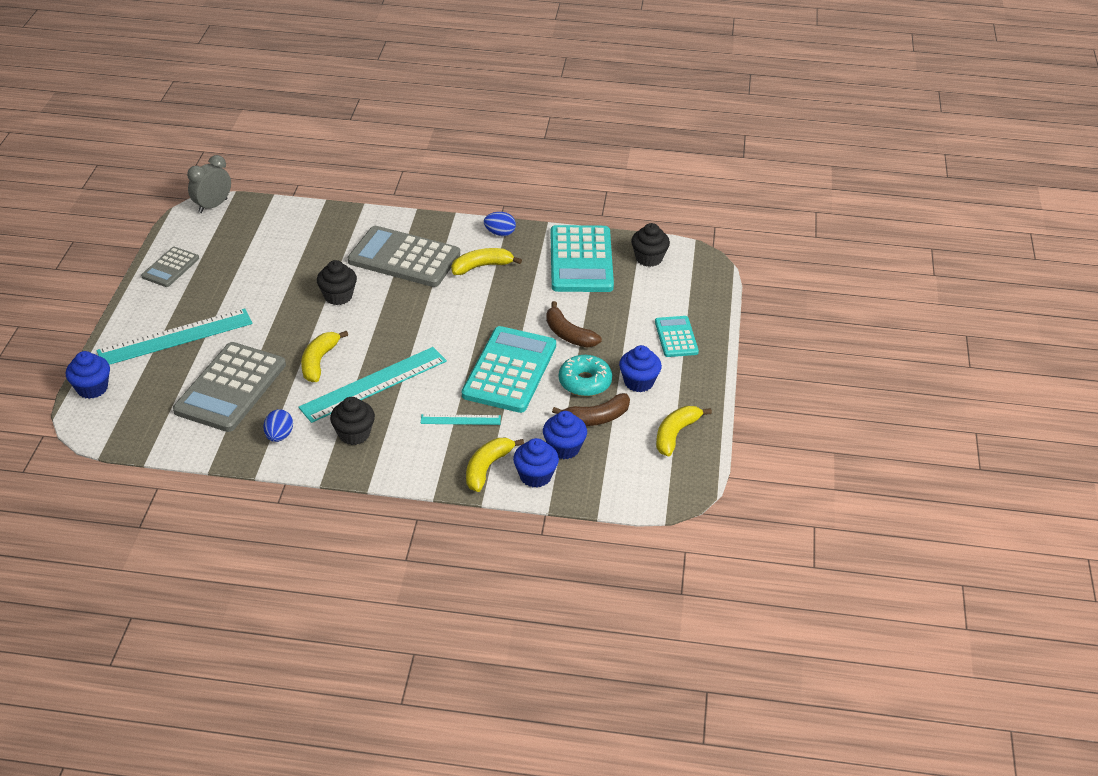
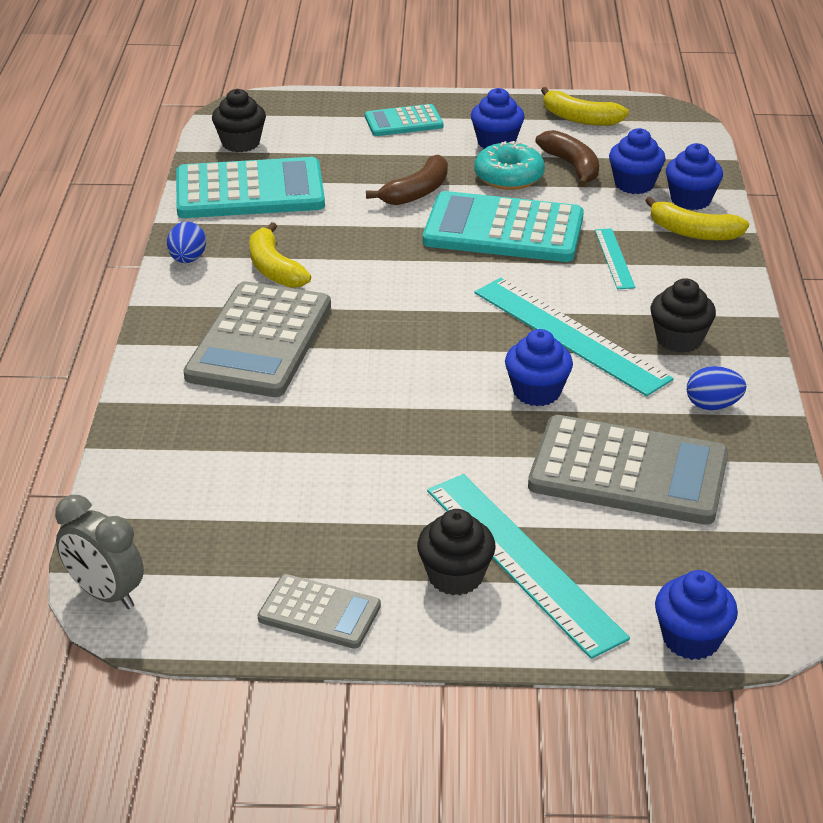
camera: 95 degrees left, 5 degrees down
(319, 361) = (537, 392): yellow banana -> blue cupcake
(338, 296) = (371, 394): black cupcake -> black cupcake (455, 576)

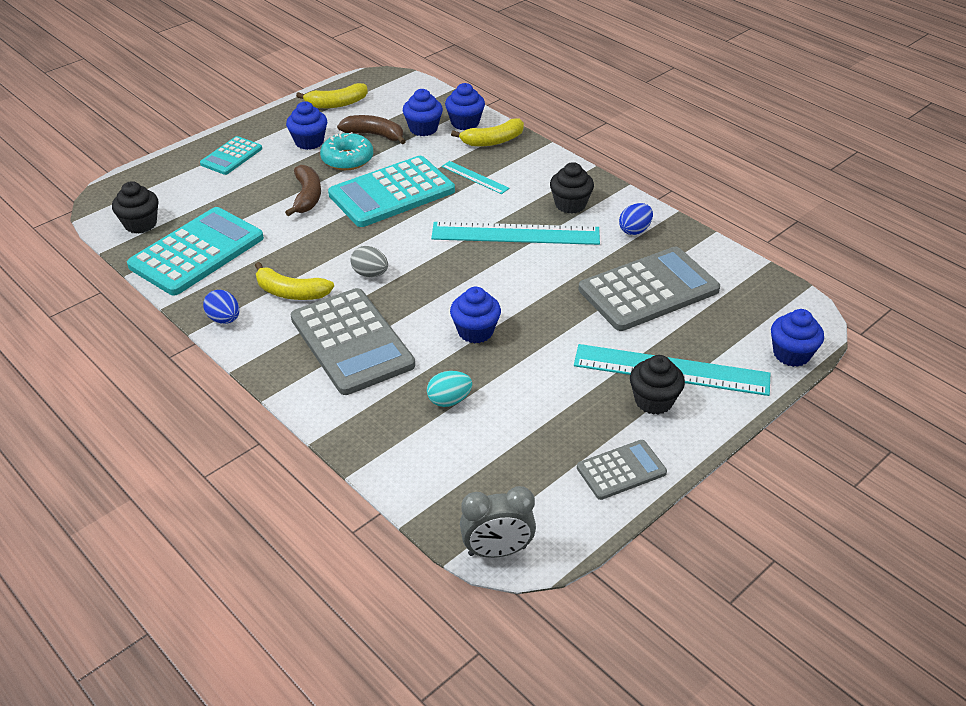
camera: 45 degrees left, 5 degrees up
(264, 444) = (449, 400): none -> turquoise egg
(367, 292) = (370, 274): none -> grey egg
(537, 392) = (545, 275): blue cupcake -> blue cupcake (475, 331)

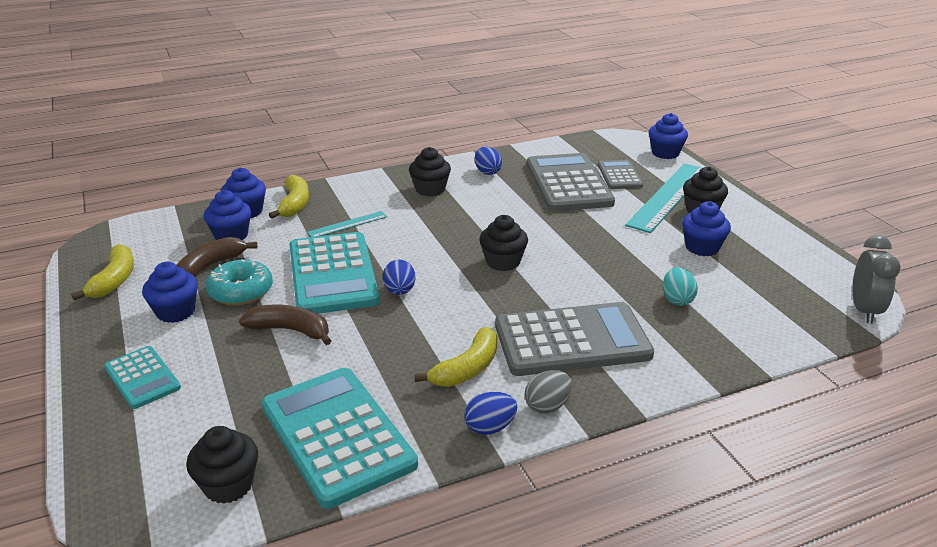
camera: 70 degrees left, 10 degrees down
(370, 274) = (465, 311): grey egg -> grey egg (547, 406)
(383, 232) = (399, 291): none -> blue egg
(460, 278) = (503, 262): none -> black cupcake
(475, 331) = (586, 269): blue cupcake -> blue cupcake (702, 247)
(515, 233) = (454, 222): turquoise ruler -> none
(621, 470) = (776, 239): grey calculator -> grey calculator (619, 175)

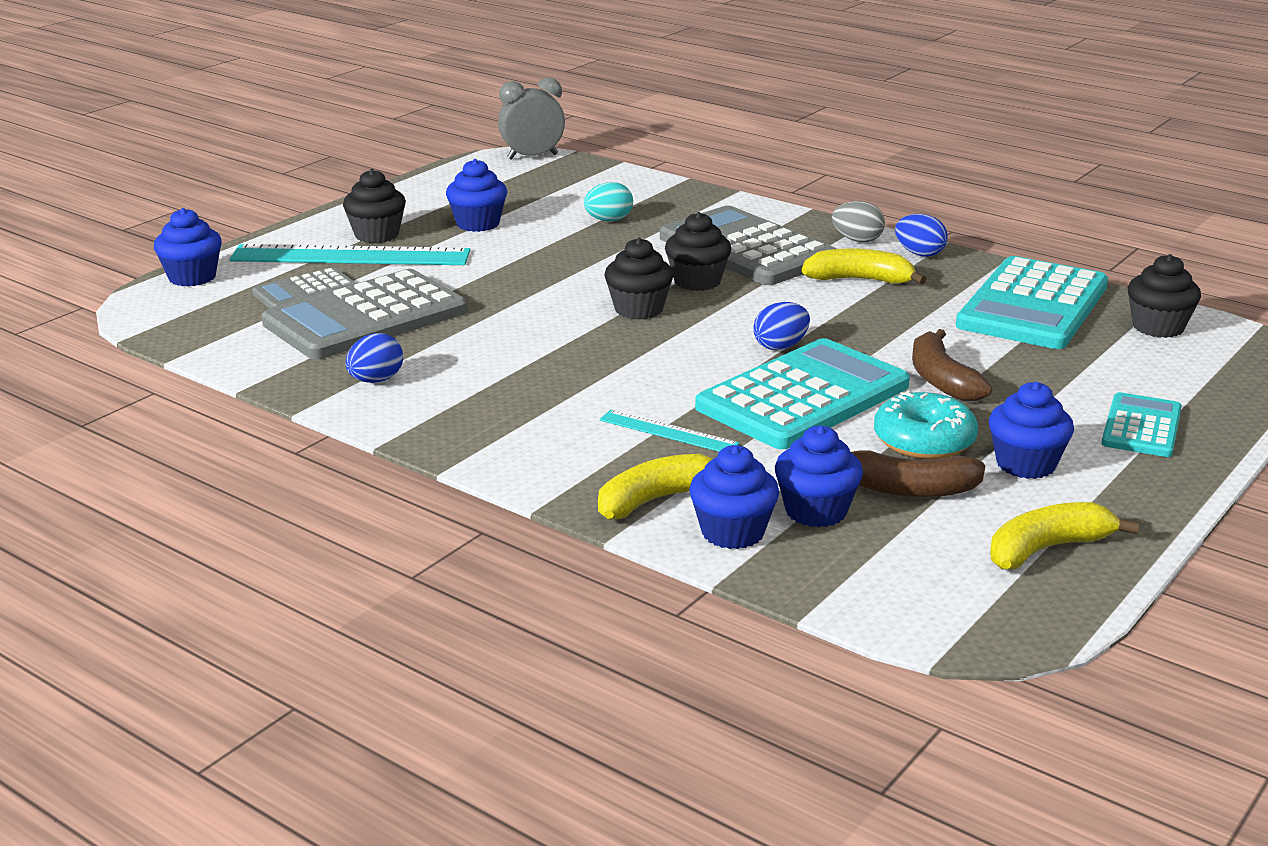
camera: 120 degrees left, 5 degrees down
(430, 189) = (485, 406): black cupcake -> black cupcake (697, 281)

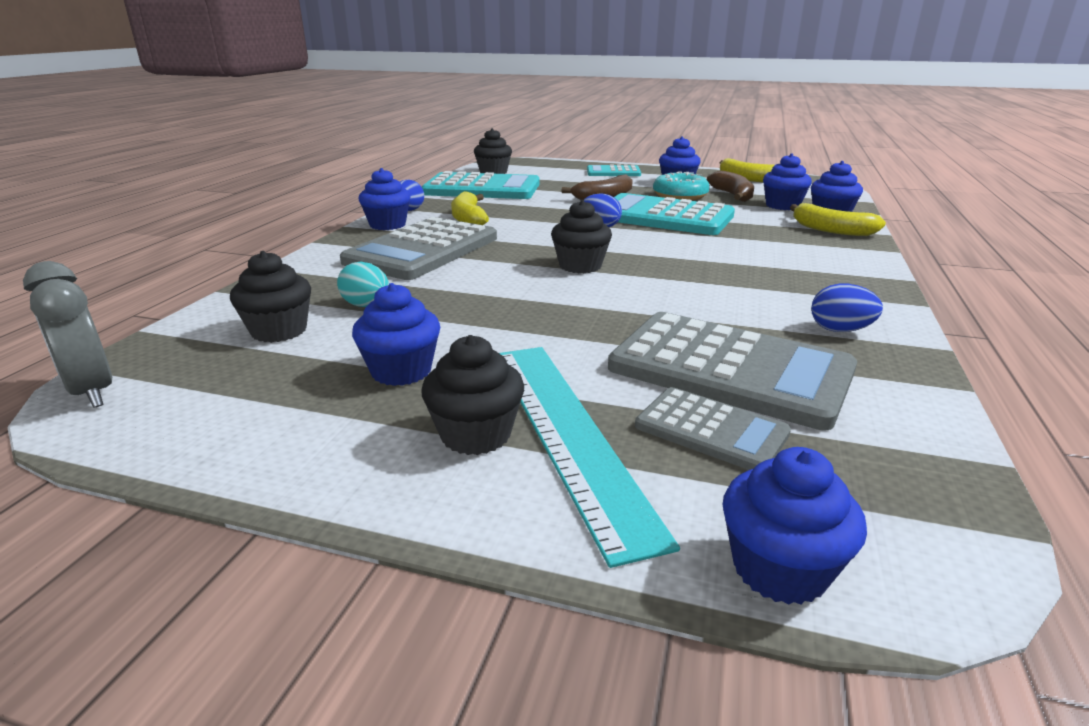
camera: 110 degrees left, 0 degrees up
(668, 432) = (755, 236): turquoise ruler -> none
(697, 281) = (506, 256): black cupcake -> black cupcake (279, 331)
(857, 240) = (387, 225): grey egg -> blue cupcake

